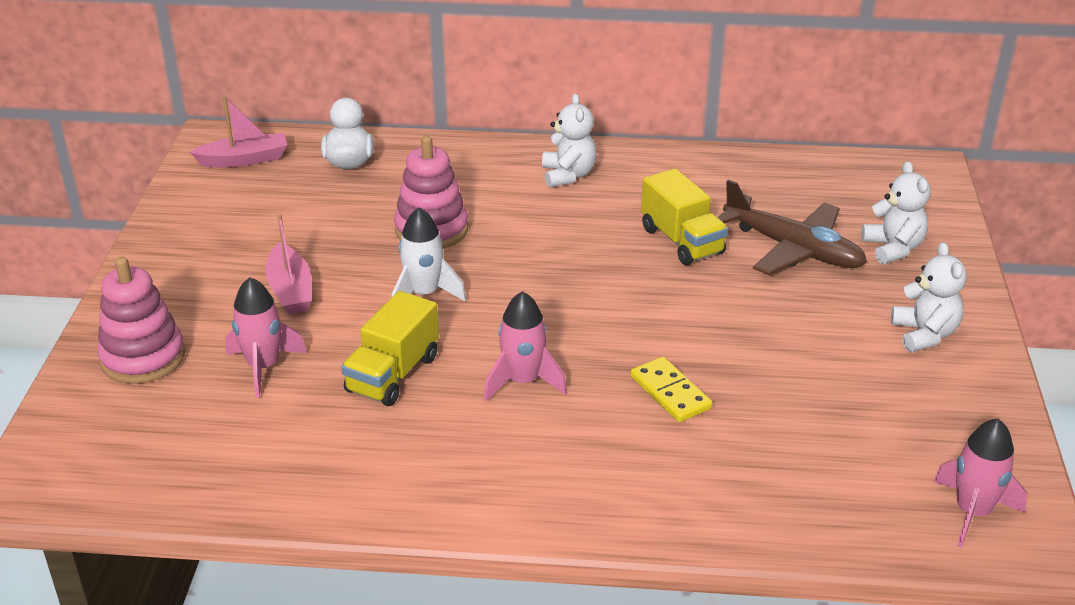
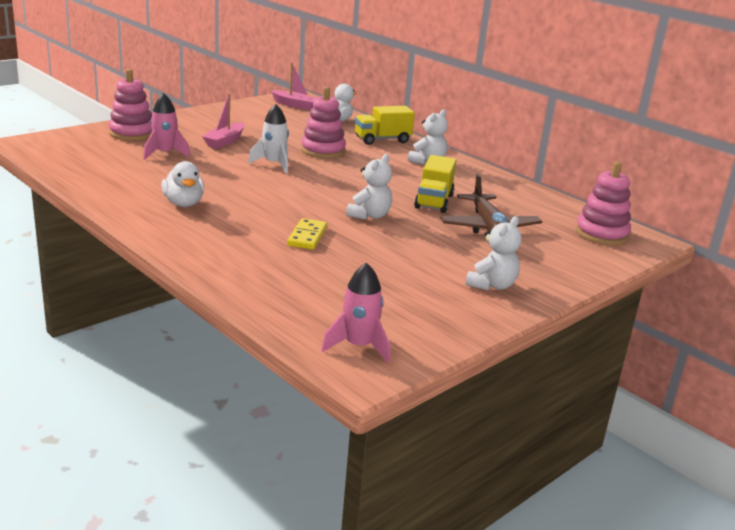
camera: 40 degrees right, 10 degrees down
(393, 374) = (206, 177): yellow truck -> yellow truck (382, 140)
(456, 441) = (183, 203): none -> white duck
(523, 381) = (251, 203): pink rocket -> none
(883, 187) = (601, 234): none -> pink stacking toy
(893, 248) = (551, 253): white teddy bear -> white teddy bear (369, 215)

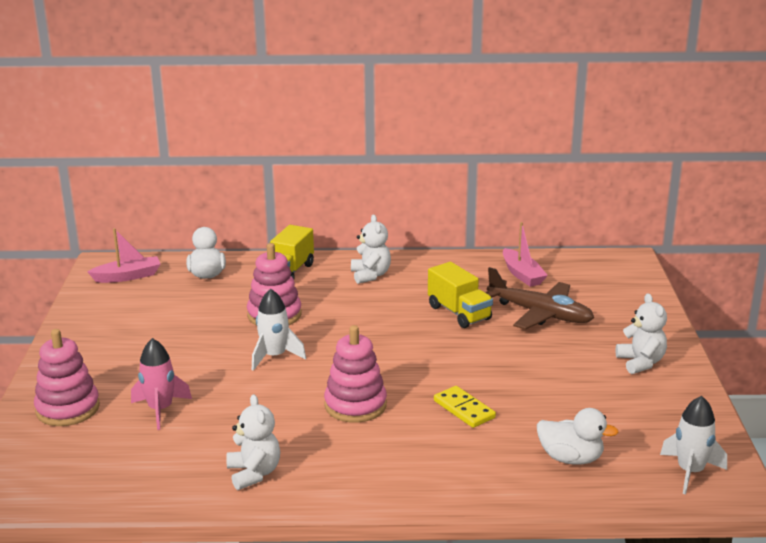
camera: 45 degrees left, 0 degrees up
(183, 203) = (311, 449): white duck -> white duck (570, 458)
(225, 141) = (174, 359): pink boat -> pink boat (522, 275)
(358, 346) = (690, 472): pink rocket -> white rocket
(369, 215) = (454, 358): white teddy bear -> white teddy bear (254, 473)
(601, 234) = (598, 272): pink stacking toy -> pink stacking toy (355, 405)

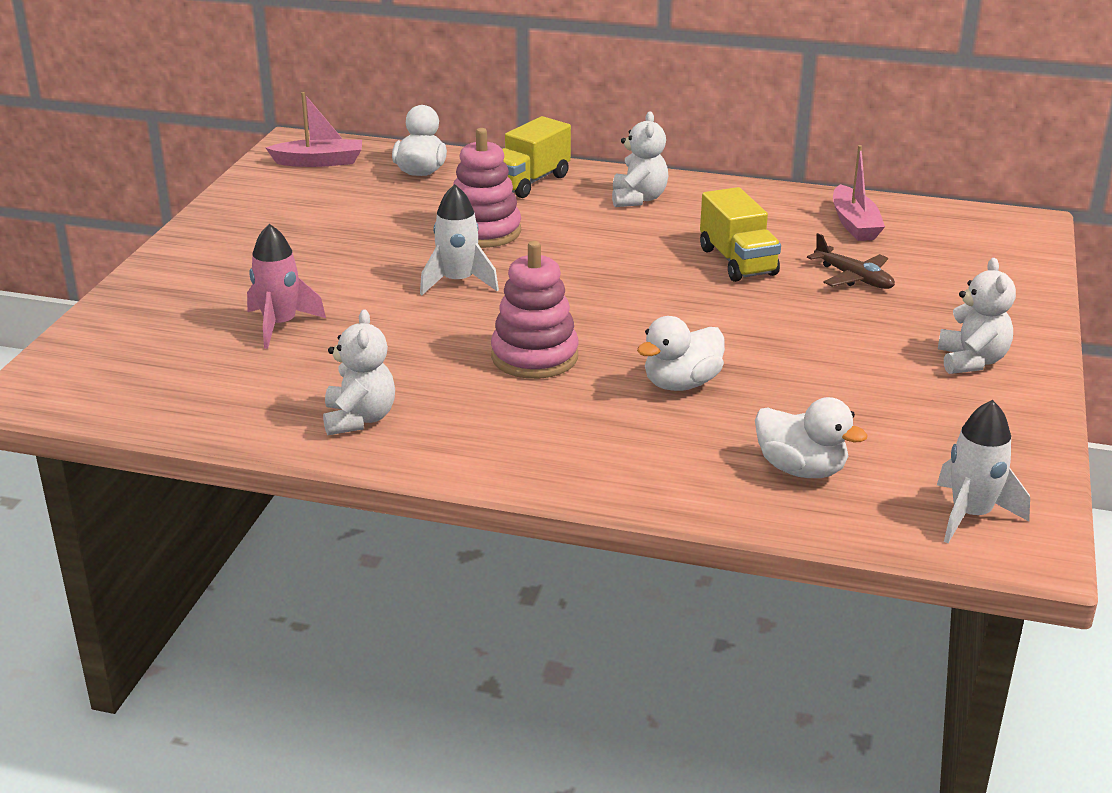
camera: 15 degrees right, 5 degrees up
(68, 409) = (167, 307): pink stacking toy -> none
(464, 409) = (681, 384): yellow domino -> white duck
(539, 314) = (853, 278): brown plane -> brown plane, size x0.58

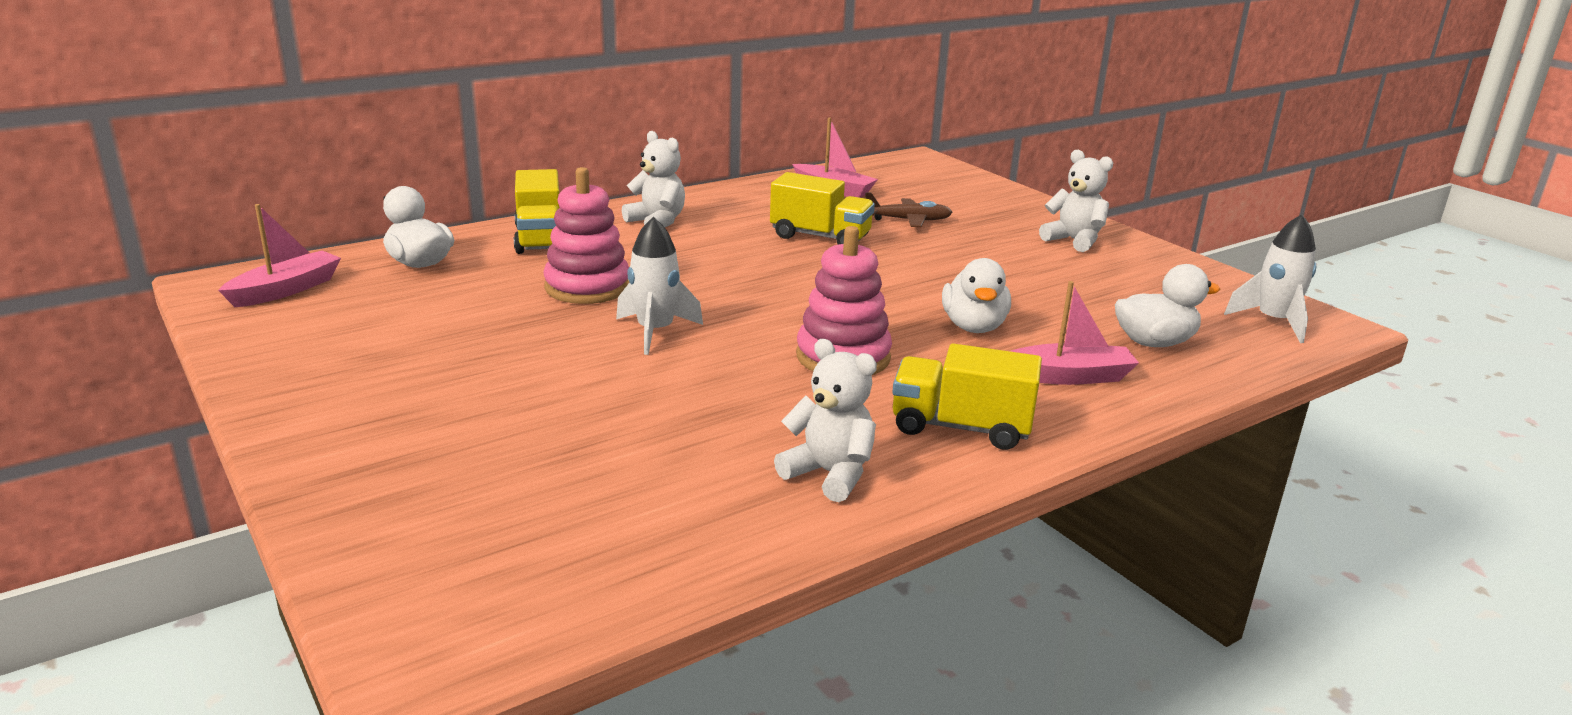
camera: 50 degrees left, 5 degrees down
(280, 325) = (573, 439): pink rocket -> none
(497, 439) = (960, 427): none -> yellow truck
(660, 453) = (1069, 376): none -> pink boat

